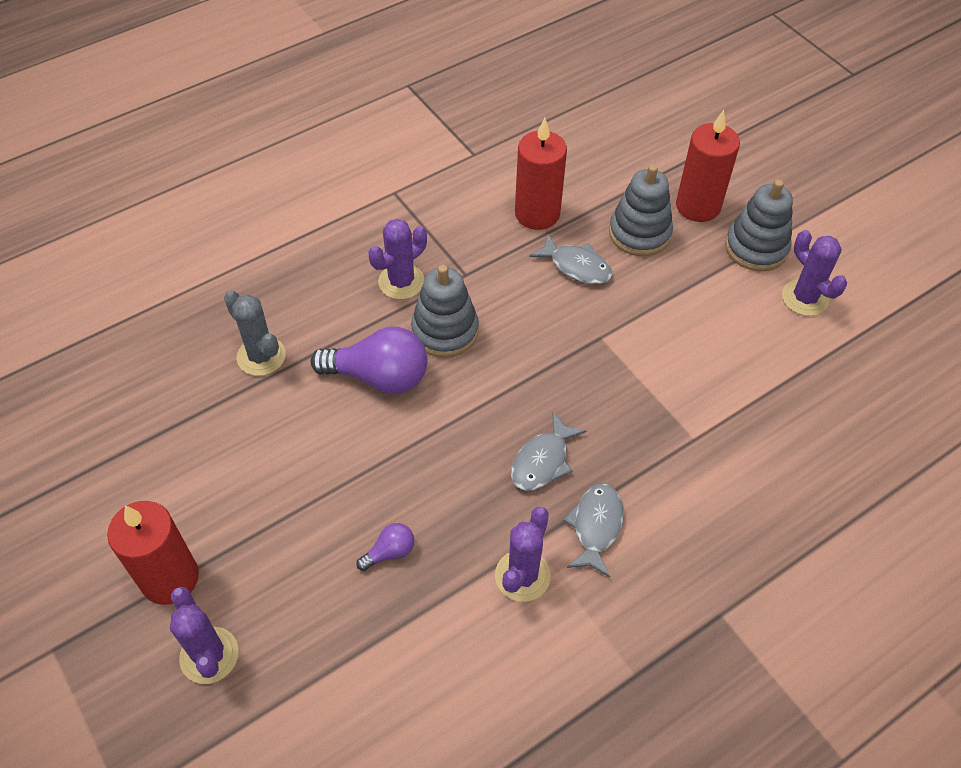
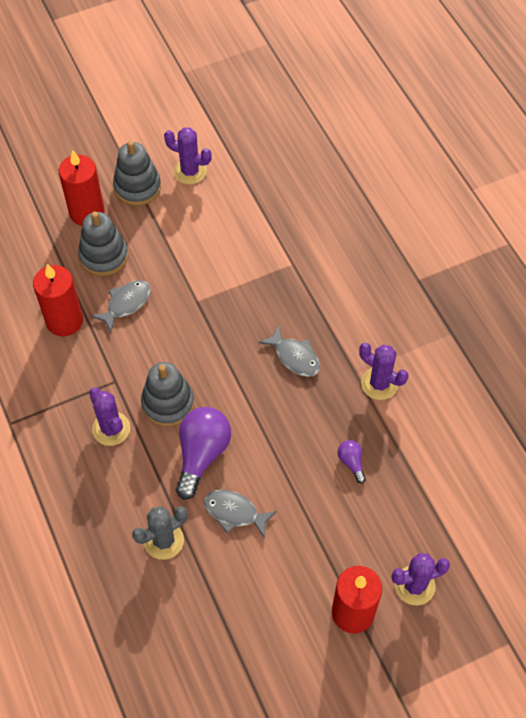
camera: 80 degrees left, 5 degrees up
(596, 526) = (349, 334): grey fish -> grey fish (234, 512)
(805, 298) = (190, 171): purple cactus -> purple cactus turned 45 degrees clockwise

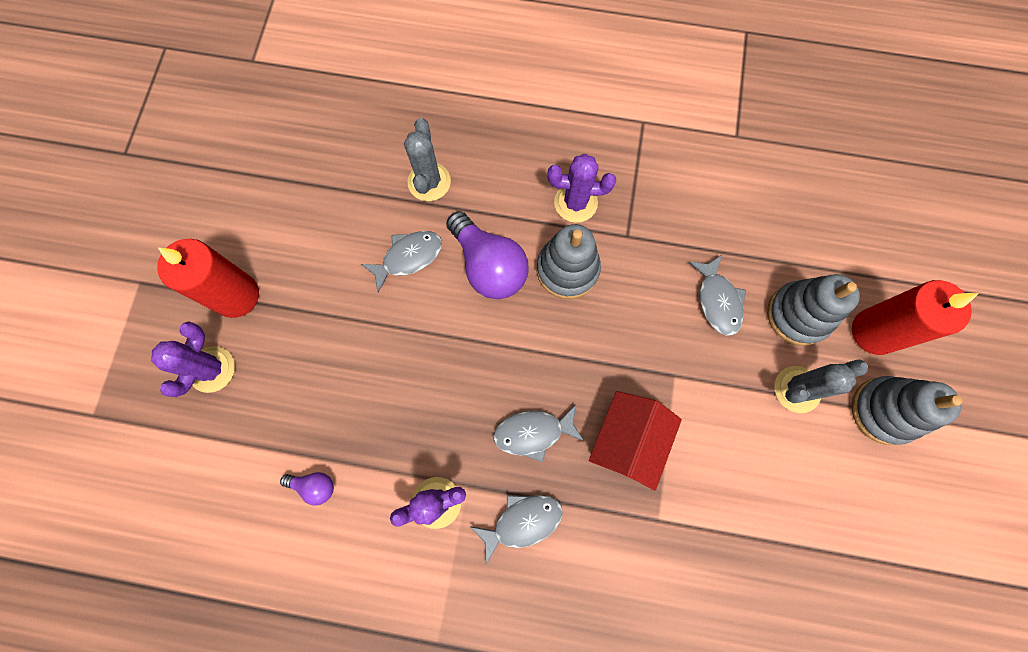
camera: 125 degrees right, 15 degrees up
(64, 321) = (733, 229): red candle -> none
(156, 234) = (797, 389): none -> grey cactus
(190, 171) = (876, 490): purple cactus -> none
(259, 304) = (627, 441): none -> red house
(351, 331) = (522, 522): none -> grey fish
(351, 462) = (373, 403): purple light bulb -> purple light bulb (314, 486)

